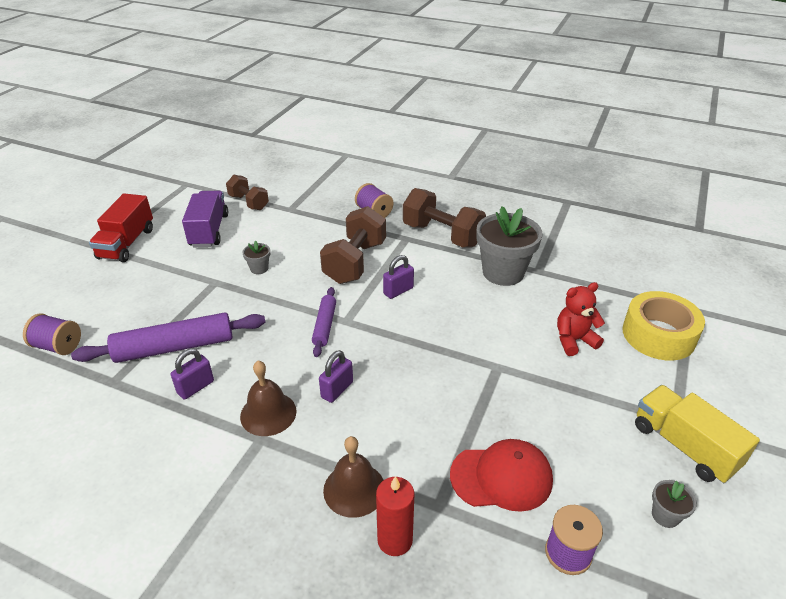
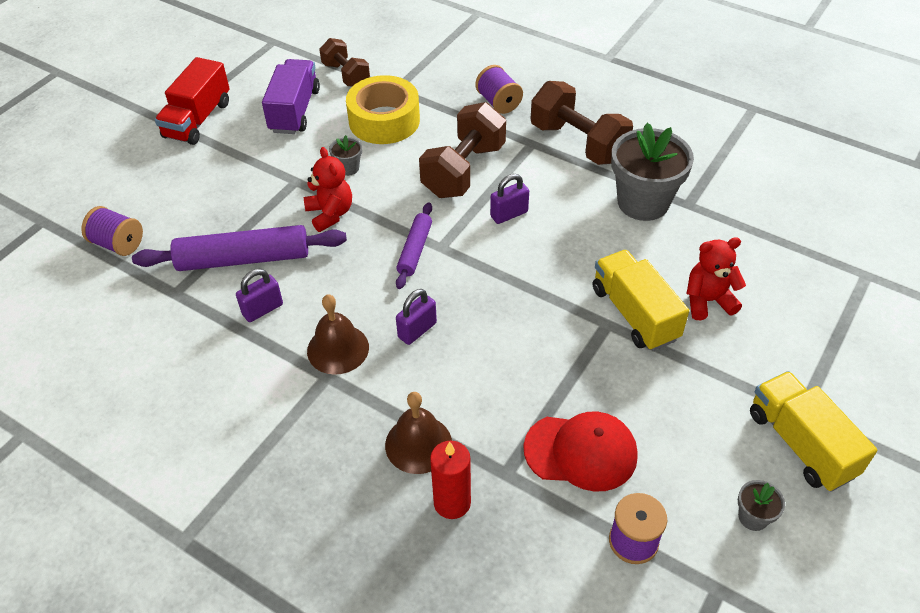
camera: 10 degrees right, 10 degrees up
(248, 304) = (330, 214): none -> red teddy bear
(518, 356) = (634, 314): none -> yellow truck
(658, 335) = (815, 305): yellow tape -> yellow tape (384, 120)

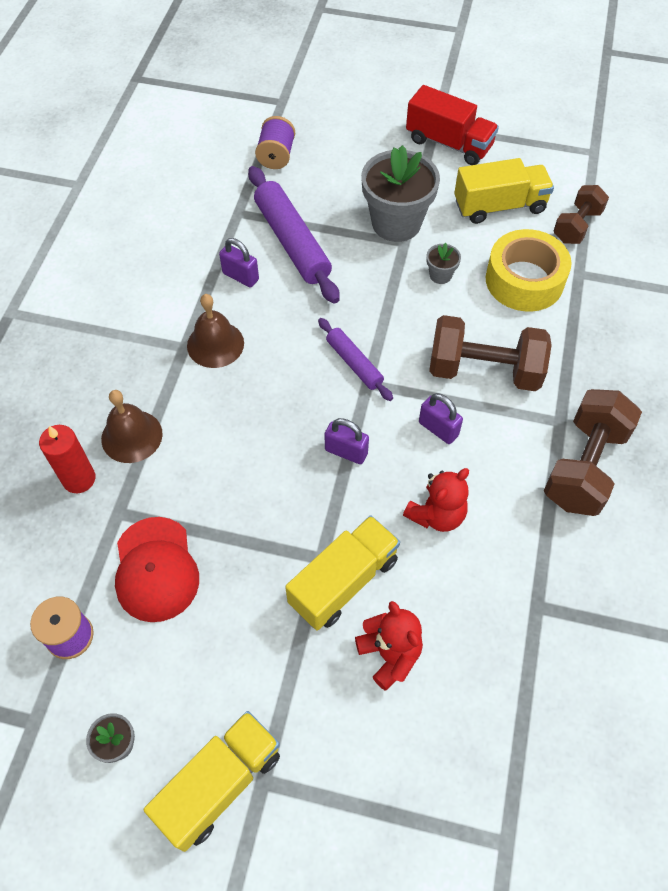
camera: 70 degrees right, 10 degrees up
(197, 120) = (449, 143): red truck -> red truck turned 150 degrees counterclockwise
(295, 111) = (499, 206): purple truck -> yellow truck
(330, 214) = (373, 283): red teddy bear -> red teddy bear (436, 514)
(415, 250) = (354, 363): purple rolling pin -> purple rolling pin turned 60 degrees clockwise
(417, 330) = (256, 396): purple padlock -> purple padlock (346, 451)
(498, 102) = (610, 371): purple spool -> none
(643, 202) = (517, 556): grey flower pot -> grey flower pot (396, 223)

